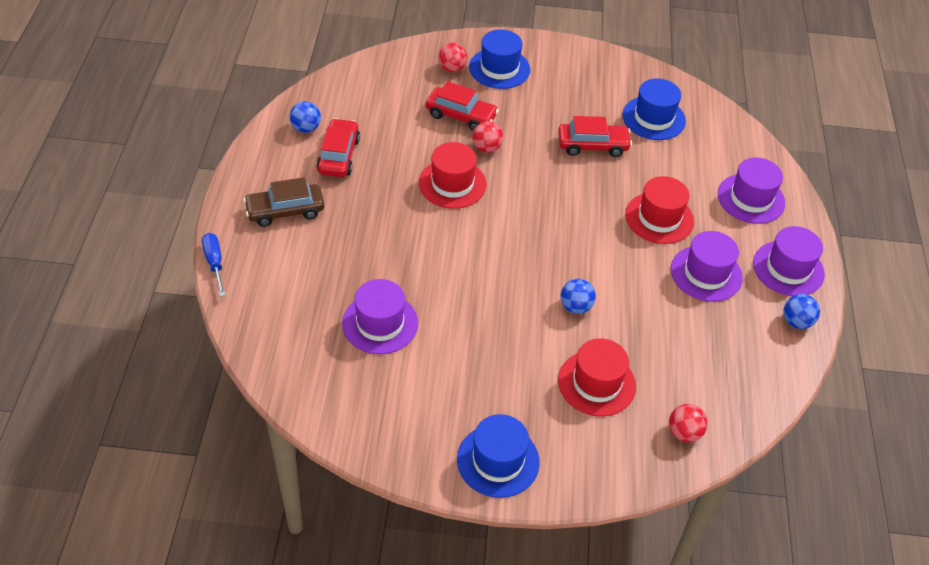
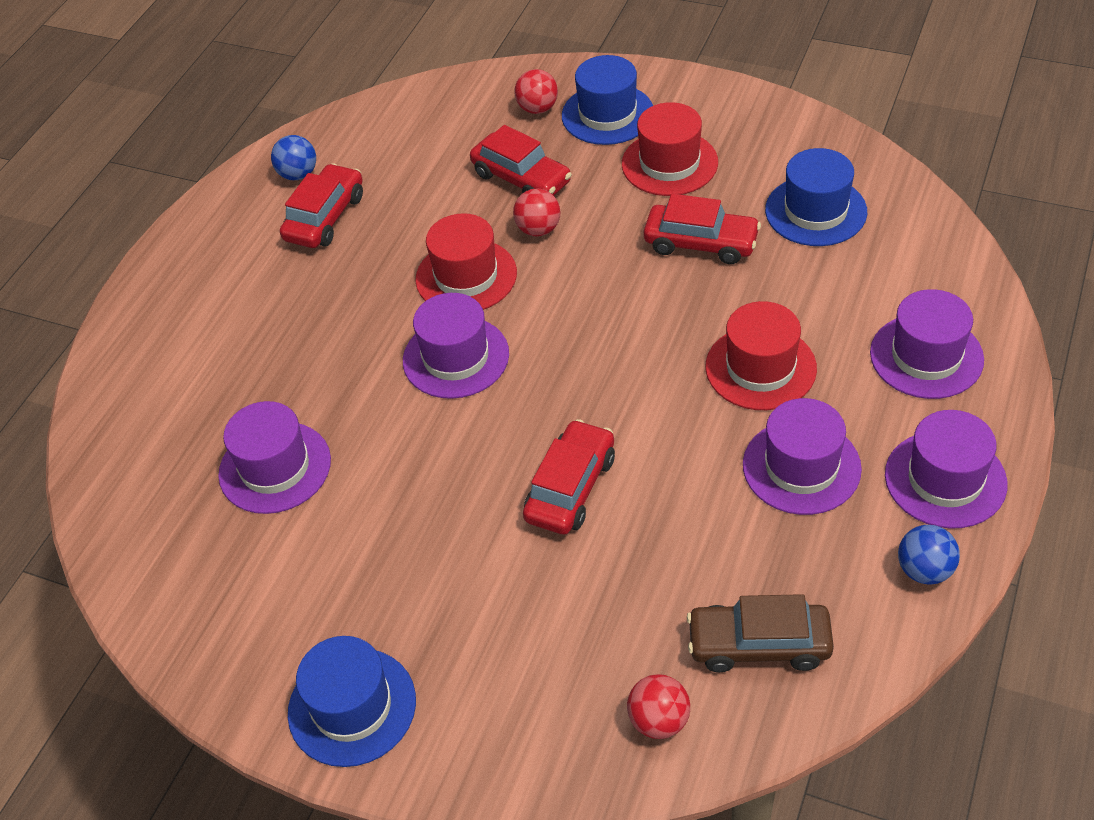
camera: 25 degrees right, 0 degrees up
(214, 263) = (96, 347): blue screwdriver -> none
(285, 211) = (219, 287): brown car -> brown car (759, 645)
(468, 236) = (456, 357): none -> purple hat
(575, 307) = (570, 488): blue ball -> red car
(596, 383) = (552, 613): red hat -> red hat (669, 163)

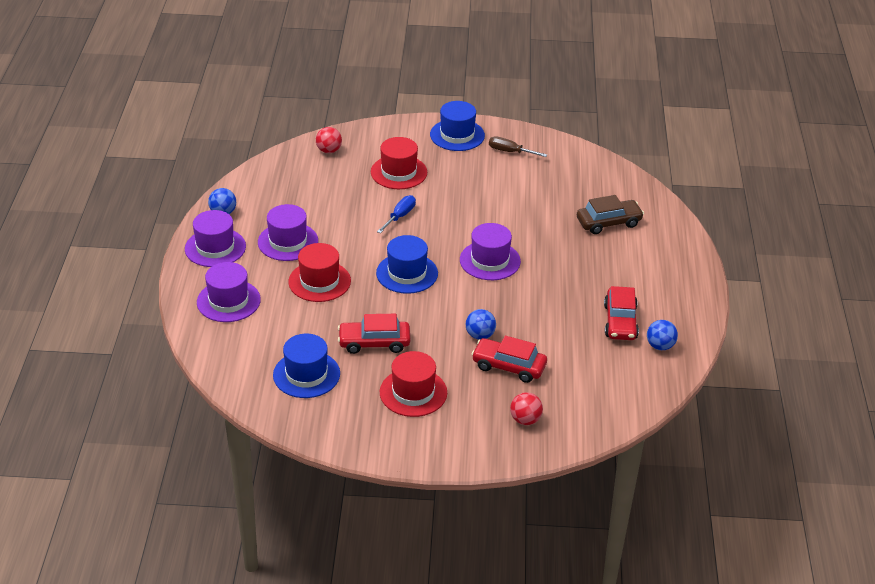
camera: 155 degrees right, 10 degrees down
(270, 623) = (510, 152): none -> brown screwdriver
(275, 467) = (551, 201): purple hat -> none
(466, 276) = (509, 302): red hat -> red hat (399, 172)
(538, 229) = (480, 335): red ball -> blue ball
(570, 488) = (400, 216): red car -> blue screwdriver
(607, 114) = (472, 423): blue hat -> blue hat (407, 273)
(759, 645) = (293, 178): brown car -> brown car (608, 222)

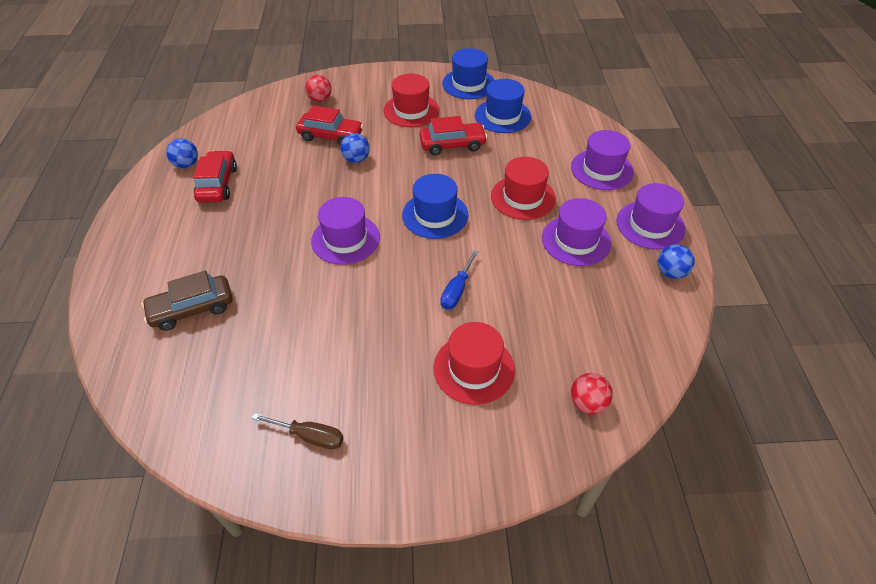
camera: 175 degrees right, 10 degrees up
(457, 135) = (395, 468): blue hat -> blue hat (468, 84)

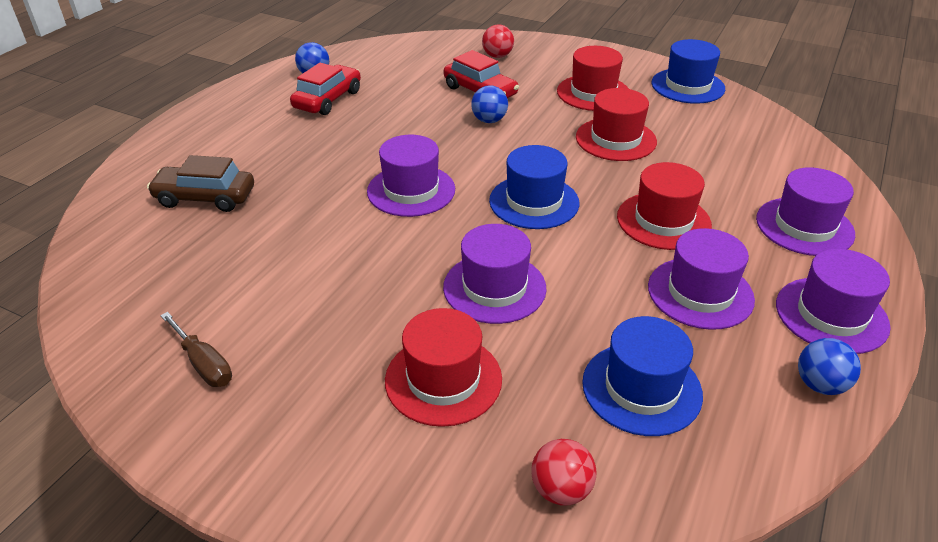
camera: 30 degrees right, 10 degrees down
(452, 145) = (615, 139): red car -> red hat
(457, 290) = (494, 288): blue screwdriver -> purple hat
(502, 116) = (706, 129): blue hat -> blue hat (641, 388)

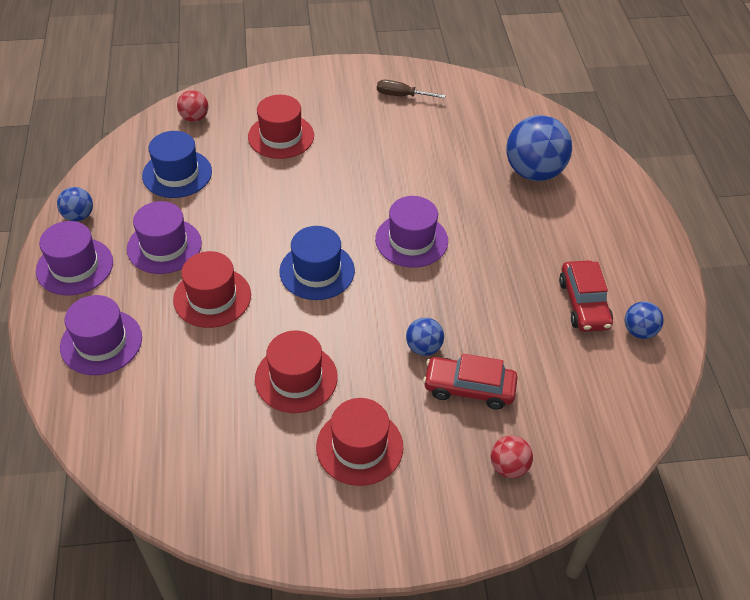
camera: 145 degrees right, 10 degrees up
(205, 198) = (534, 172): brown car -> blue ball
(494, 288) = (293, 194): purple hat -> none
(687, 86) = (266, 519): blue hat -> none

